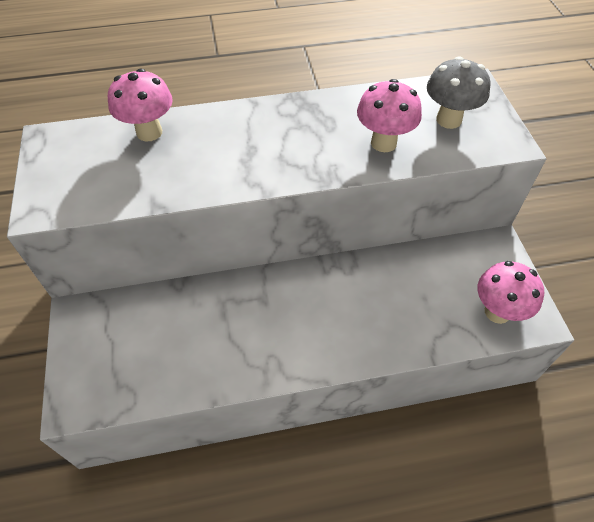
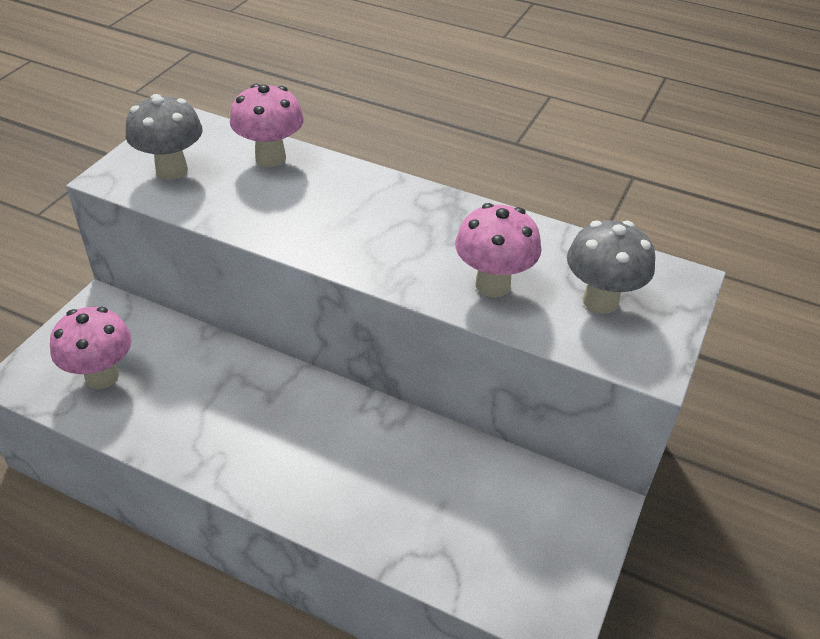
camera: 35 degrees right, 10 degrees down
(84, 179) = (172, 170): none -> grey mushroom
(497, 312) = (514, 577): pink mushroom -> pink mushroom (102, 376)

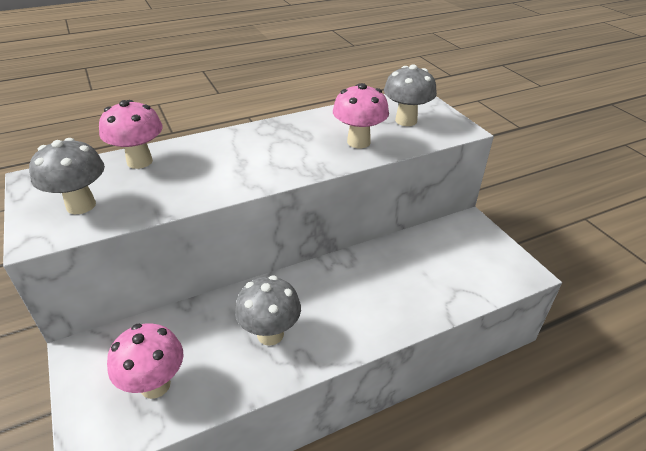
camera: 50 degrees left, 5 degrees down
(224, 418) = (270, 334): none -> grey mushroom

